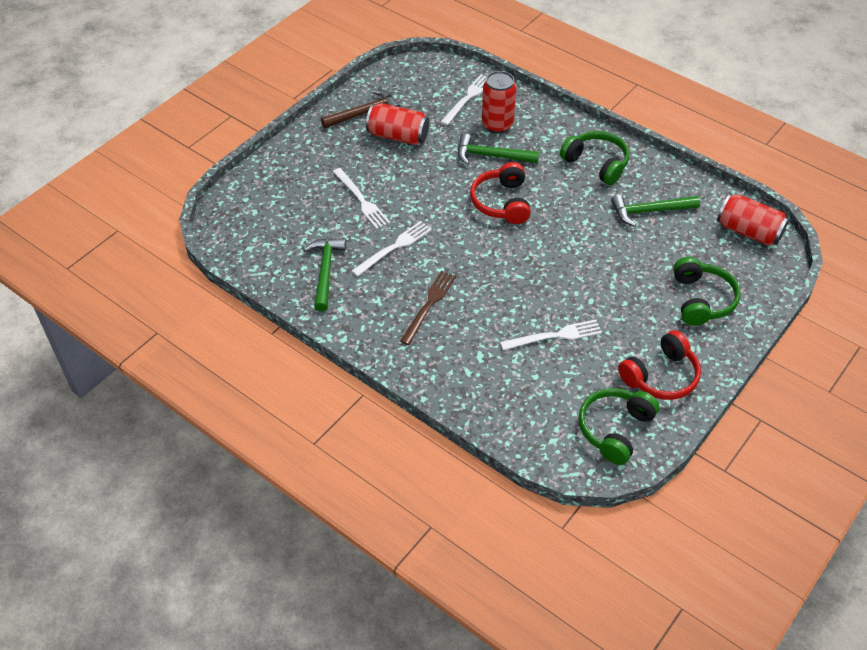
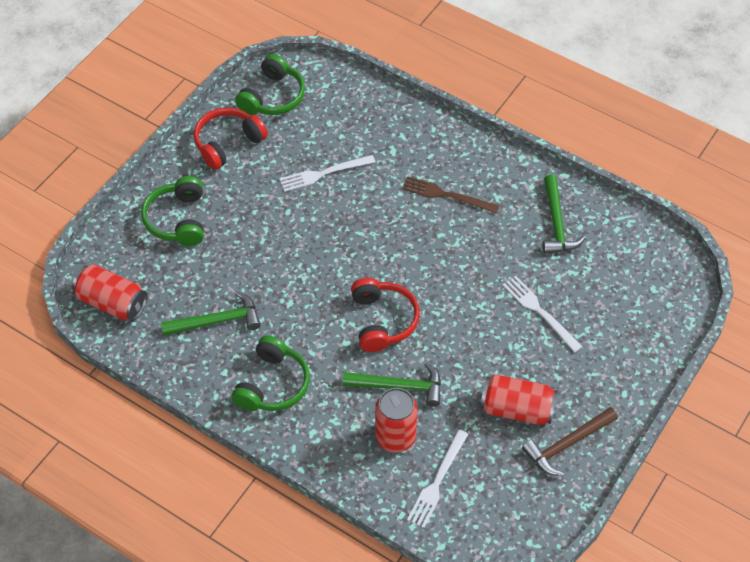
camera: 175 degrees right, 5 degrees up
(394, 247) = (492, 255): white fork -> none
(429, 305) = (446, 195): brown fork -> brown fork turned 90 degrees clockwise
(596, 163) = (273, 384): green headphones -> green headphones turned 105 degrees counterclockwise

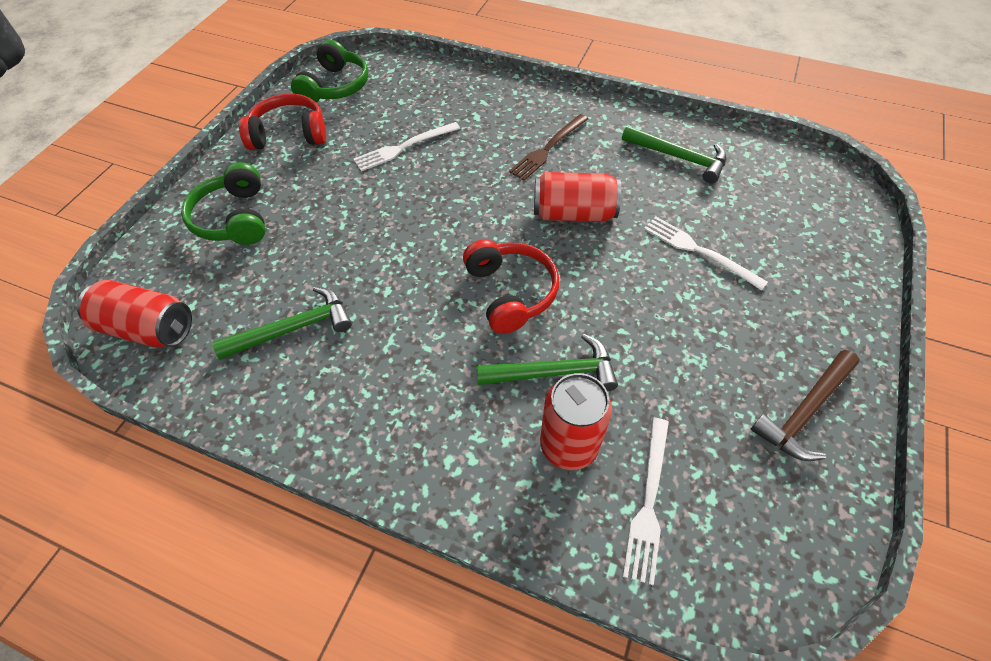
camera: 10 degrees left, 0 degrees up
(227, 143) = (289, 134): red headphones -> red headphones turned 45 degrees clockwise
(273, 384) = (380, 400): green headphones -> none
(446, 195) = (548, 148): brown fork -> brown fork turned 60 degrees counterclockwise
(517, 409) = (719, 375): red can -> red can (573, 213)
(556, 223) = (679, 158): green hammer -> green hammer turned 45 degrees counterclockwise

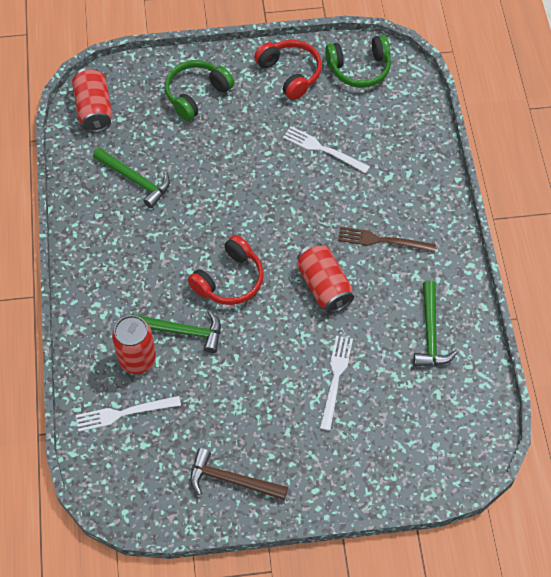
camera: 60 degrees right, 5 degrees up
(555, 372) = (182, 331): green hammer -> green hammer turned 45 degrees counterclockwise

